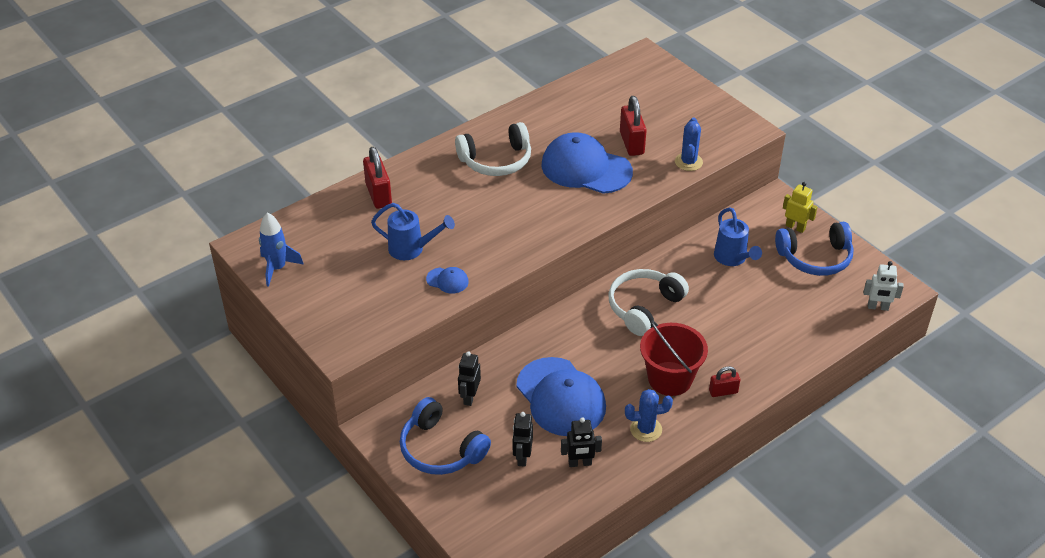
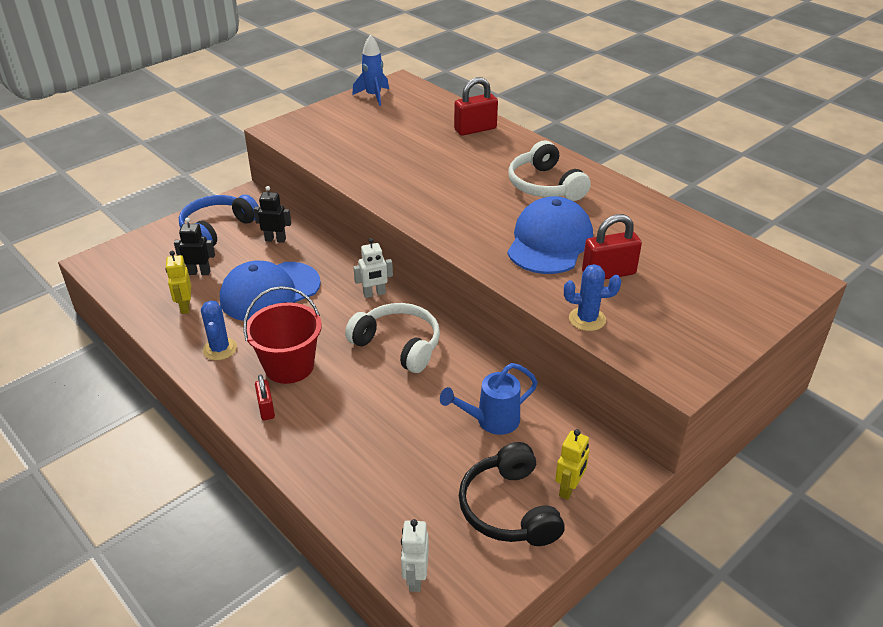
camera: 85 degrees right, 5 degrees down
(412, 249) = (402, 150): blue watering can -> none
(447, 280) = (361, 170): blue cap -> none
(570, 321) = (374, 294): none -> white robot
(580, 463) = (185, 307): black robot -> yellow robot
(815, 258) = (509, 508): blue headphones -> black headphones

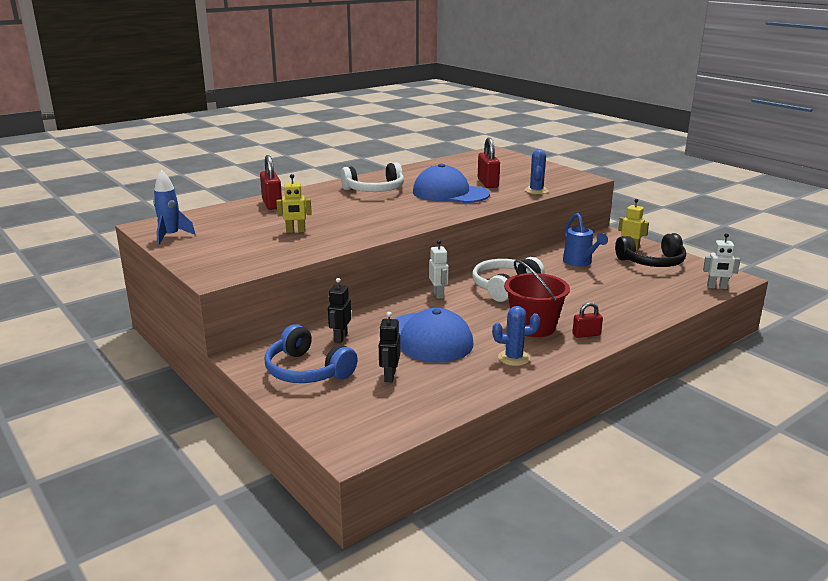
camera: 85 degrees left, 15 degrees down
(185, 307) = (448, 380): yellow robot -> yellow robot (295, 231)

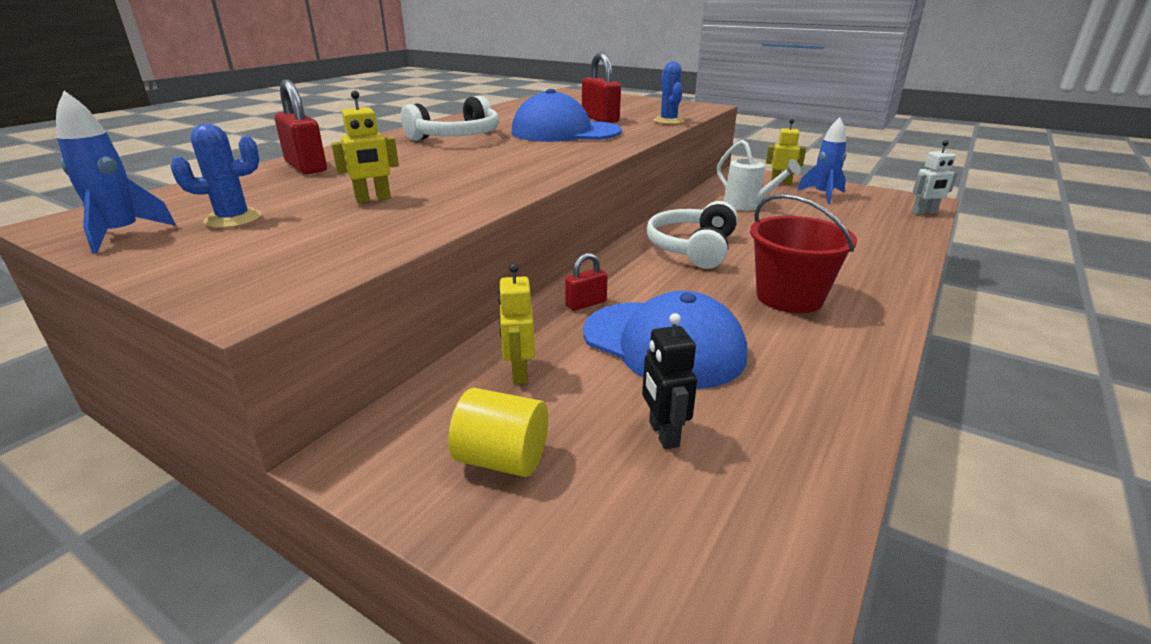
camera: 20 degrees left, 5 degrees up
(307, 371) = (502, 459): blue headphones -> yellow cylinder
(340, 338) = (519, 373): black robot -> yellow robot
(438, 294) = (614, 272): white robot -> none
(514, 358) = (818, 353): blue cactus -> blue cactus (233, 219)
(580, 262) = (747, 206): blue watering can -> white watering can
(586, 334) = (866, 296): red padlock -> red padlock (586, 304)
(652, 262) = (823, 195): black headphones -> blue rocket

